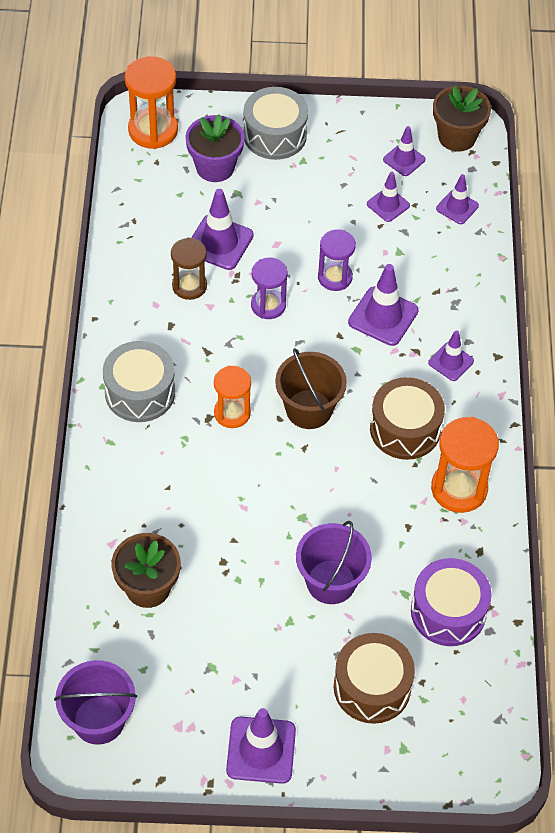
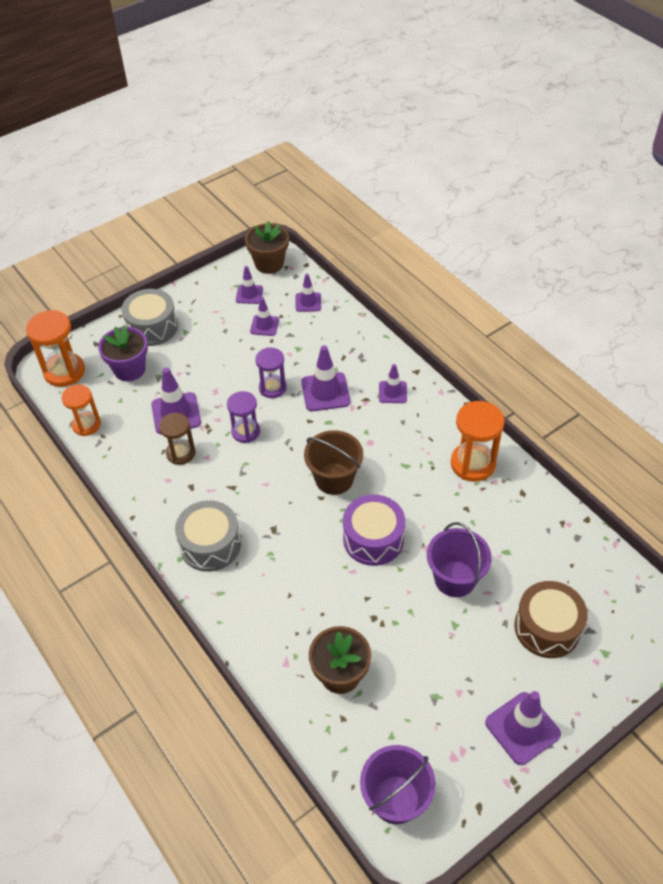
camera: 35 degrees left, 5 degrees down
(232, 413) = (286, 515): orange hourglass -> orange hourglass (86, 425)
(405, 429) = (405, 450): brown drum -> none
(448, 611) = (542, 543): purple drum -> purple drum (373, 539)

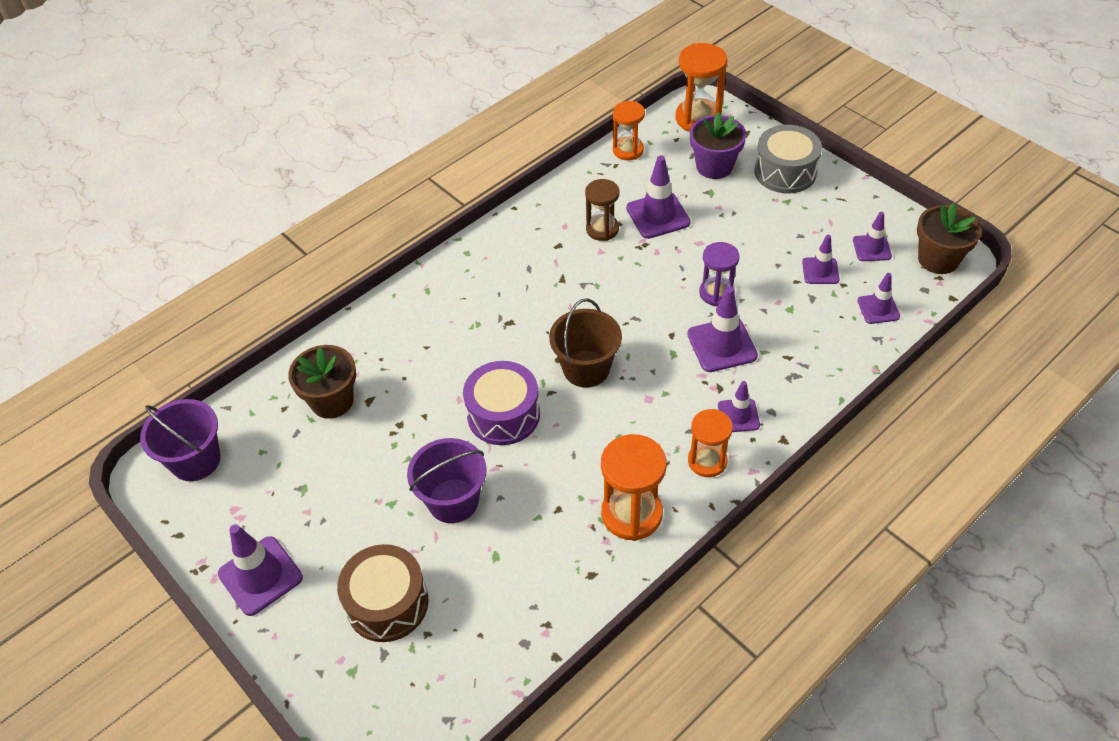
camera: 85 degrees right, 0 degrees up
(210, 545) = (485, 273): grey drum -> none
(246, 432) = (643, 278): purple hourglass -> none
(430, 415) = (707, 461): none -> orange hourglass

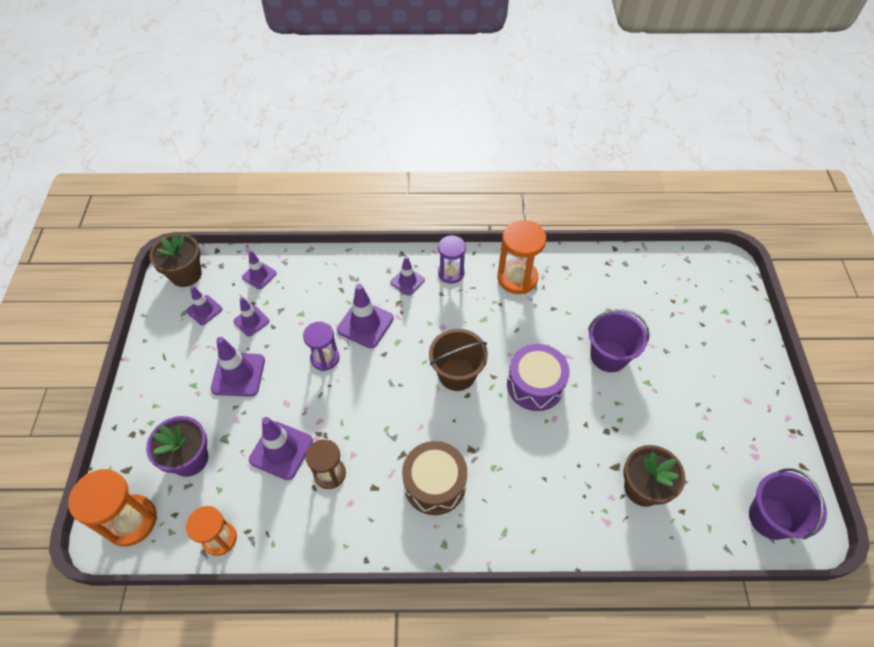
camera: 140 degrees left, 5 degrees up
(260, 576) = (755, 398): purple traffic cone -> purple traffic cone (238, 374)
(387, 603) = (685, 329): brown drum -> brown drum (434, 484)
(707, 461) = (451, 273): orange hourglass -> purple hourglass
(785, 172) = (159, 409): grey drum -> none

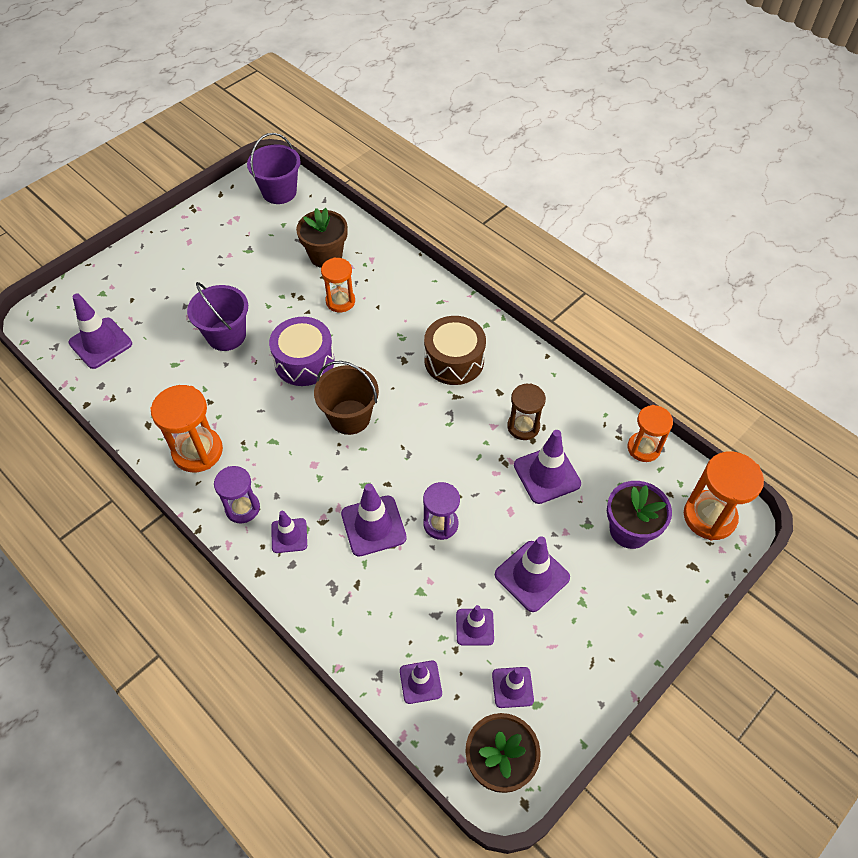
camera: 135 degrees left, 0 degrees up
(576, 456) = (340, 301): none -> orange hourglass
(668, 283) = (100, 343): none -> purple traffic cone

